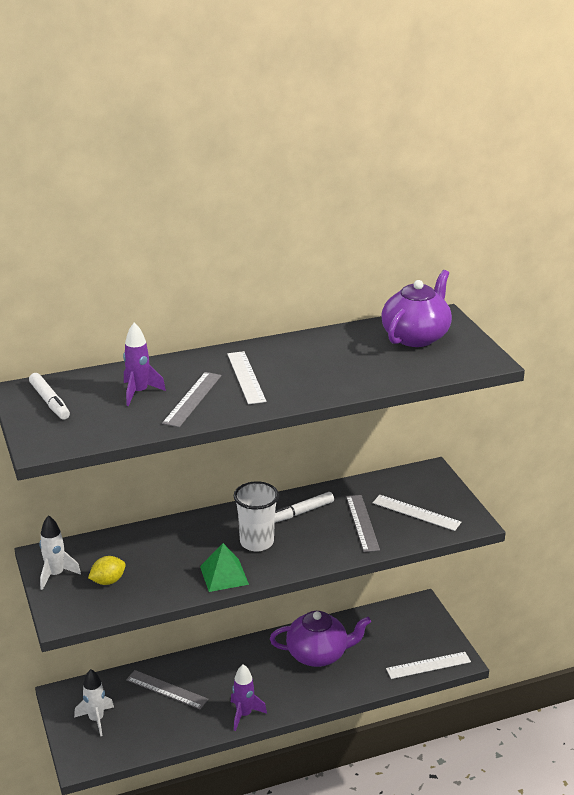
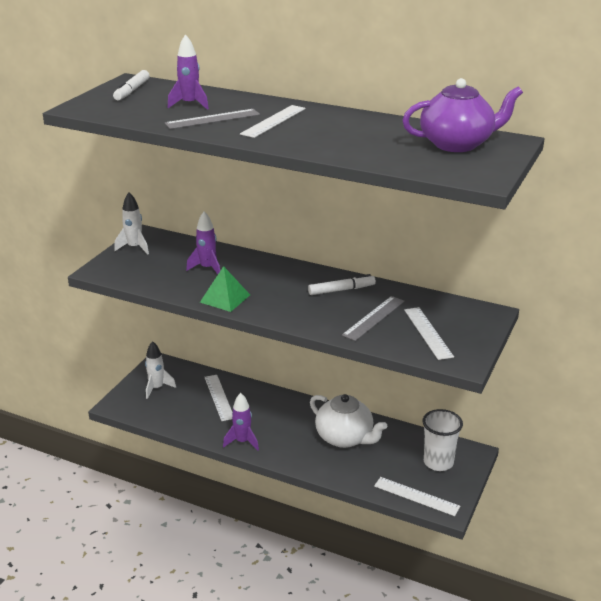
camera: 45 degrees right, 0 degrees up
(108, 581) = (155, 265): yellow lemon -> none
(160, 556) = (207, 268): none -> purple rocket
(167, 689) = (219, 397): grey ruler -> white ruler
(257, 542) = (279, 291): white cup -> white cup (438, 462)
(301, 512) = (341, 290): white marker -> white marker turned 150 degrees clockwise
(318, 654) = (345, 438): purple teapot -> white teapot

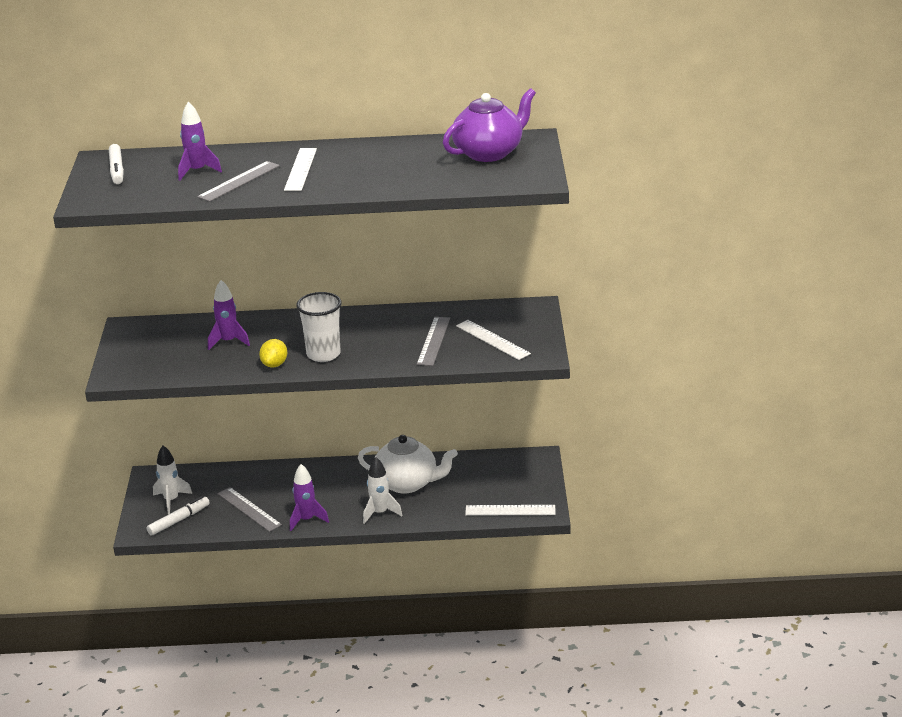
camera: 25 degrees left, 0 degrees up
(134, 247) = (128, 343): white rocket -> white rocket (380, 513)
(206, 416) = (249, 509): none -> grey ruler
(219, 397) = (247, 488): white ruler -> none
(225, 298) = (274, 364): green pyramid -> yellow lemon
(341, 290) = (382, 324): white marker -> white marker (179, 520)
(438, 462) = (511, 475): white cup -> white cup (323, 354)

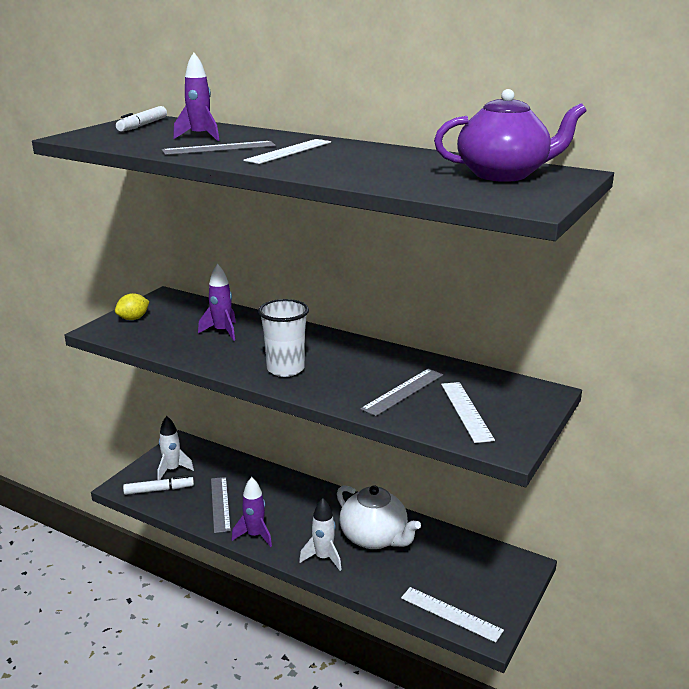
camera: 30 degrees right, 5 degrees down
(274, 364) = (233, 363): yellow lemon -> yellow lemon (133, 318)

